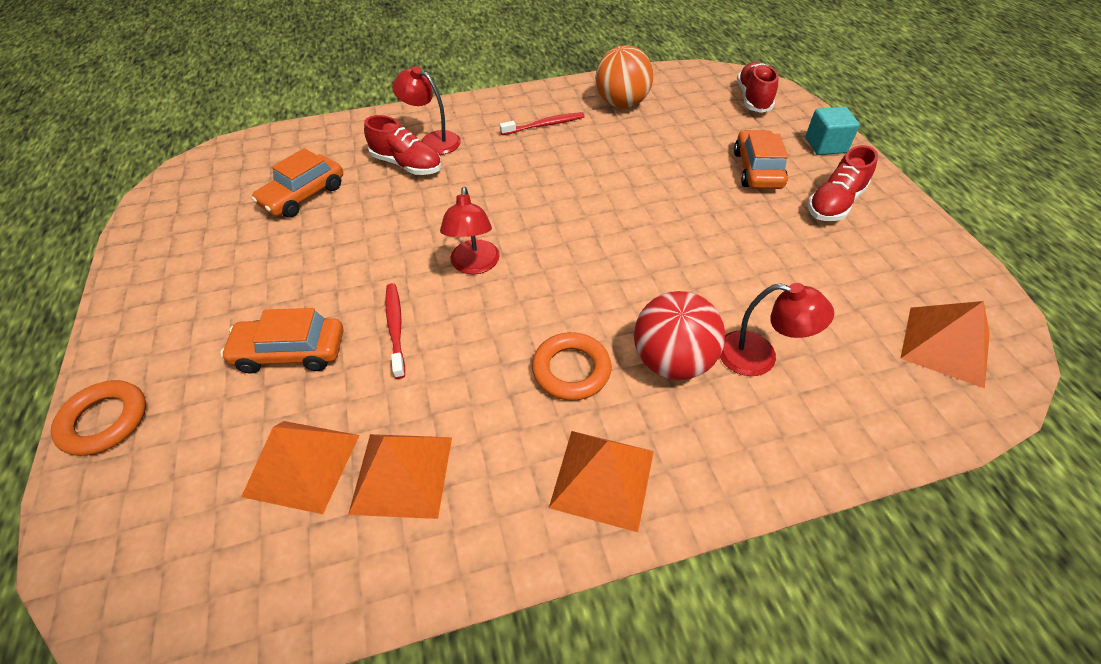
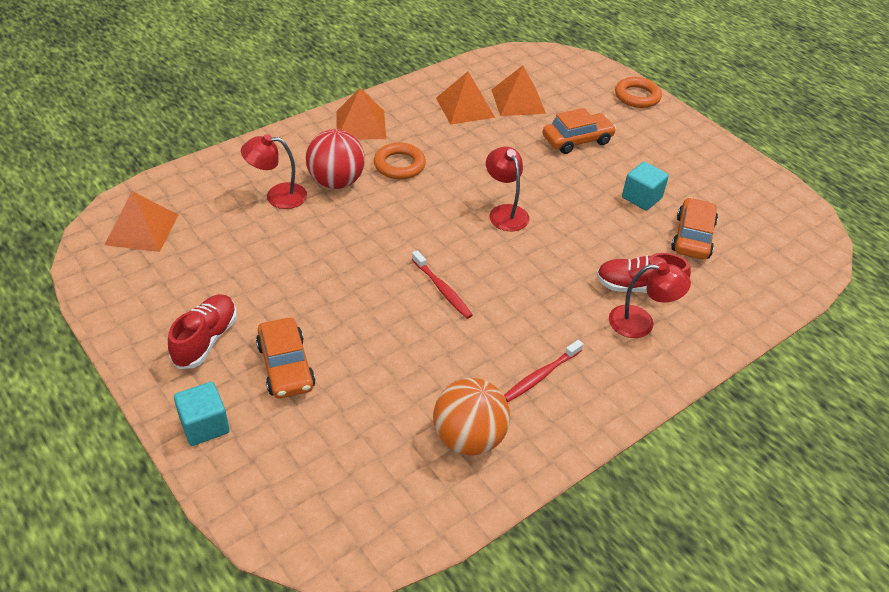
camera: 155 degrees right, 5 degrees down
(304, 247) = (641, 198): none -> turquoise cube
(395, 328) = (526, 164): red toothbrush -> red toothbrush (442, 289)
(753, 98) = (297, 498): red shoe -> none

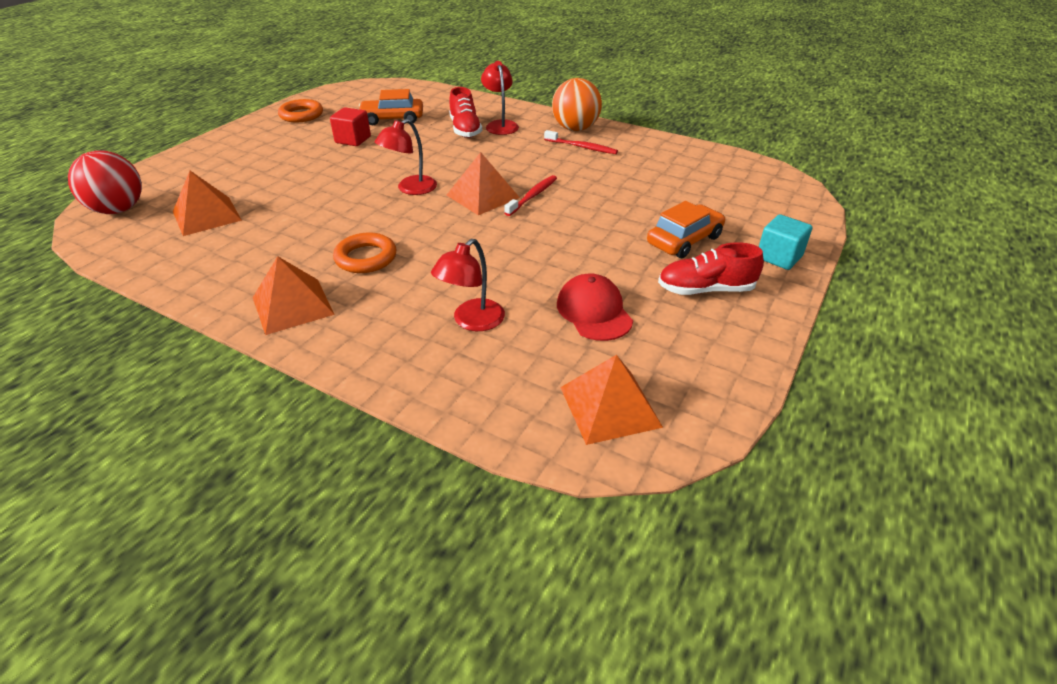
camera: 110 degrees left, 5 degrees down
(236, 260) = (594, 311): none -> red cap
(277, 196) = (472, 321): red lamp -> red lamp turned 60 degrees clockwise
(336, 182) = (420, 289): red ball -> red ball (118, 210)
(465, 107) = (229, 244): orange pyramid -> orange pyramid (483, 196)
(469, 438) = (659, 159): orange ball -> orange ball (575, 129)
(577, 140) = (275, 175): orange car -> none
(637, 96) = (182, 159): orange ring -> orange ring (301, 115)
(641, 198) = (353, 140): turquoise cube -> red cube

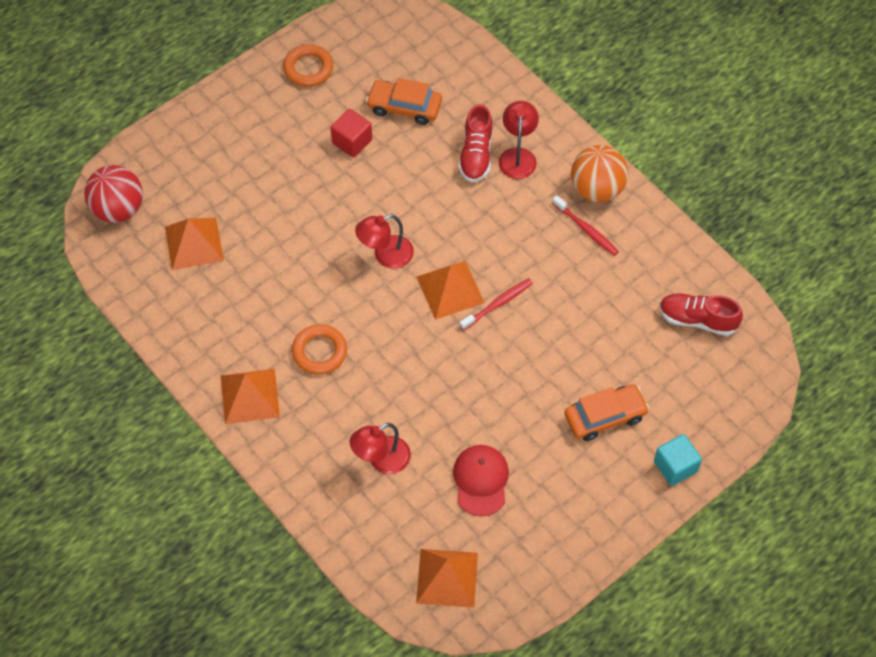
camera: 20 degrees right, 20 degrees up
(705, 290) = (585, 485): red shoe -> red shoe (697, 320)

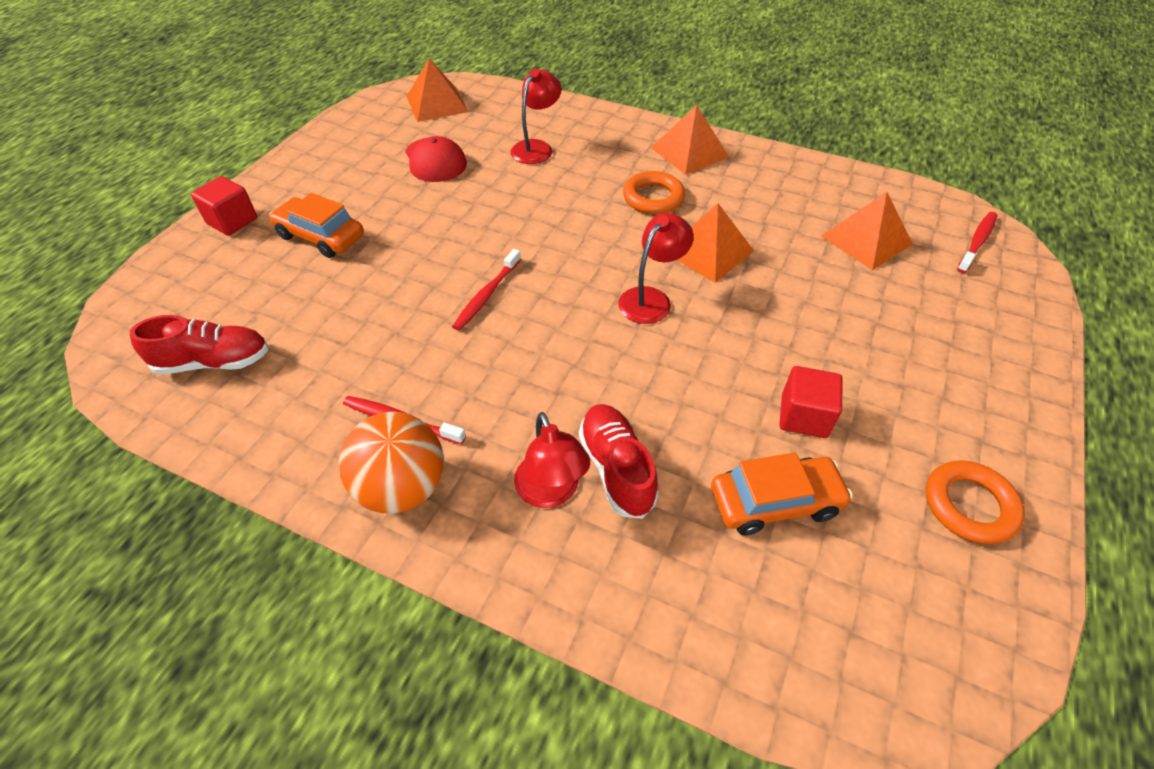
camera: 155 degrees right, 10 degrees down
(118, 209) = (977, 242): red ball -> red toothbrush
(450, 289) = (552, 291): orange pyramid -> orange pyramid (708, 251)
(605, 417) = (320, 236): orange car -> orange car turned 75 degrees clockwise
(675, 466) = (232, 221): turquoise cube -> red cube

